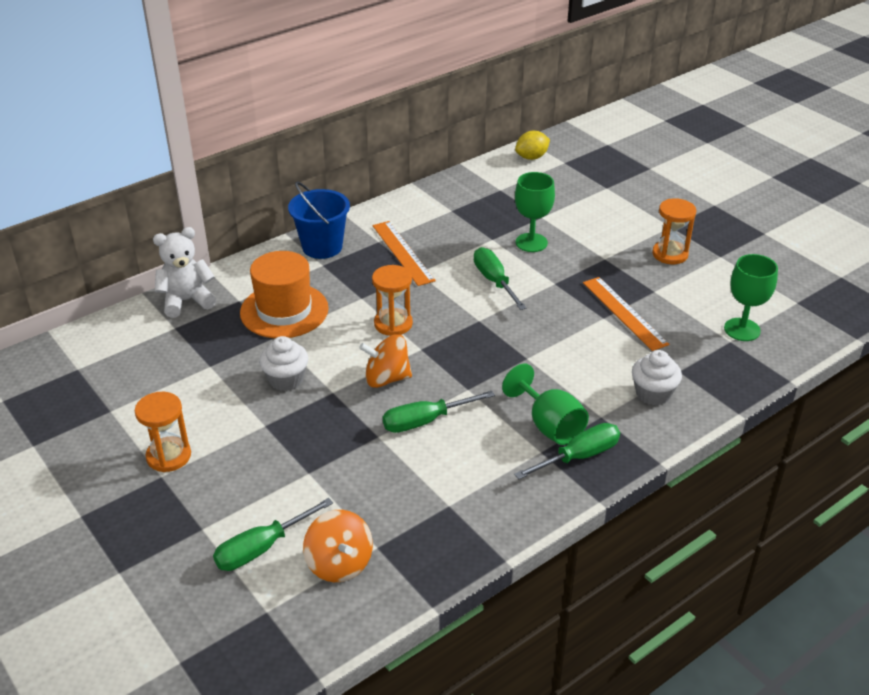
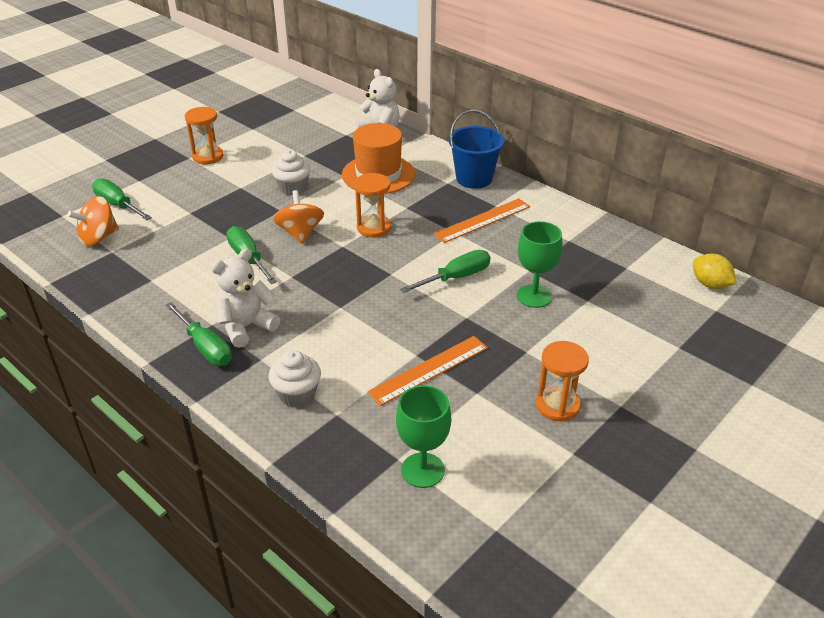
camera: 80 degrees right, 0 degrees up
(549, 425) = (246, 327): green goblet -> white teddy bear

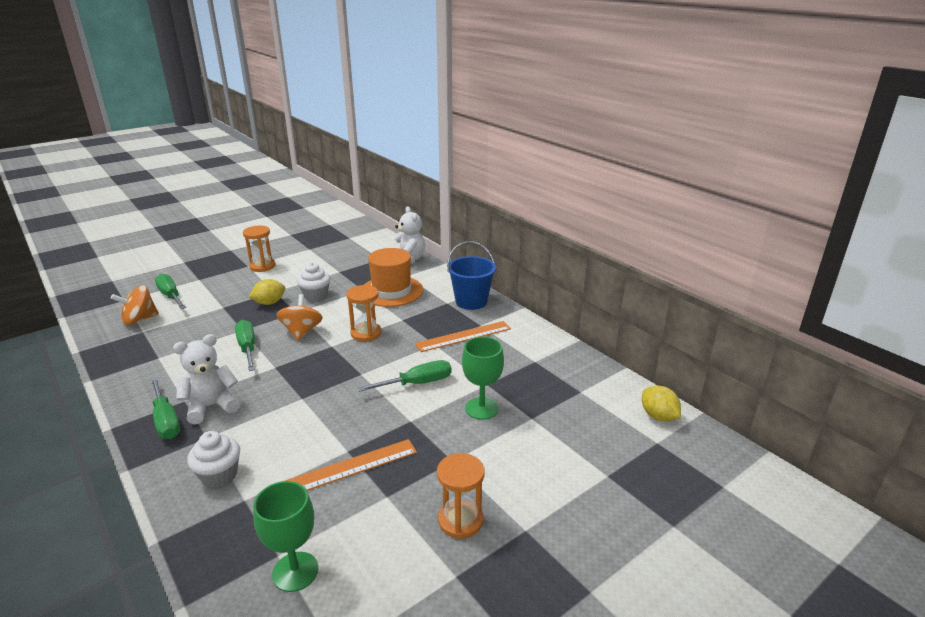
camera: 10 degrees right, 10 degrees down
(243, 202) = (269, 303): none -> yellow lemon

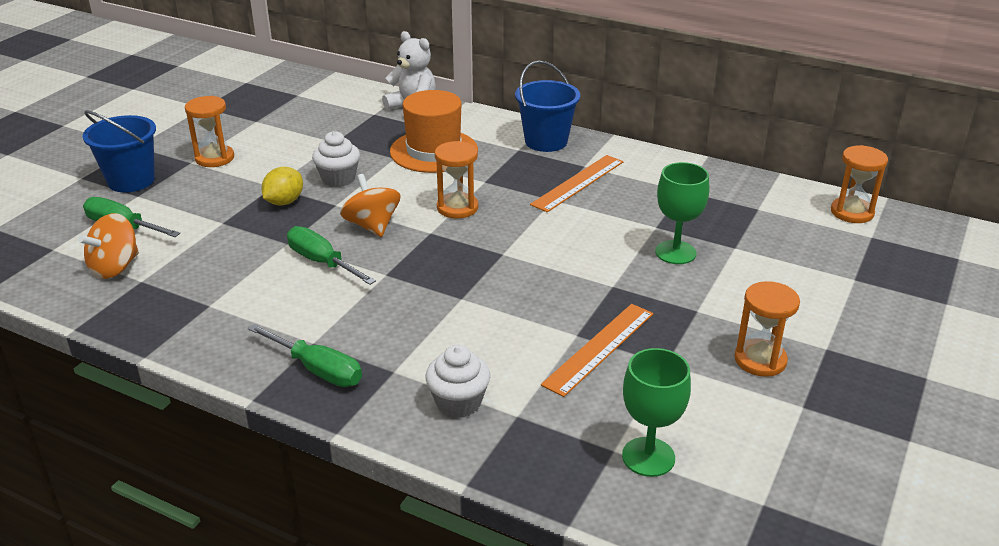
camera: 25 degrees left, 5 degrees up
(205, 269) = (131, 181): none -> blue bucket
(211, 406) = (358, 338): white teddy bear -> none
(417, 383) = (579, 246): green screwdriver -> none
(658, 416) = (852, 212): yellow lemon -> orange hourglass

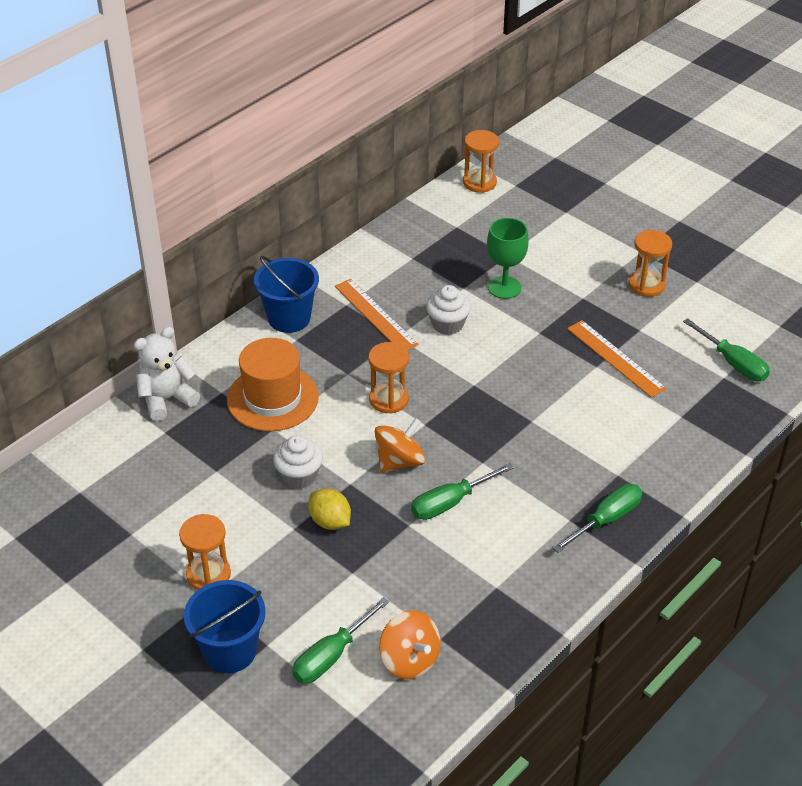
camera: 75 degrees left, 10 degrees up
(372, 226) = (399, 461): orange spinning top -> orange spinning top turned 150 degrees clockwise
(458, 402) = (661, 444): white cupcake -> white cupcake (447, 324)
(648, 457) = (732, 363): green goblet -> green screwdriver

